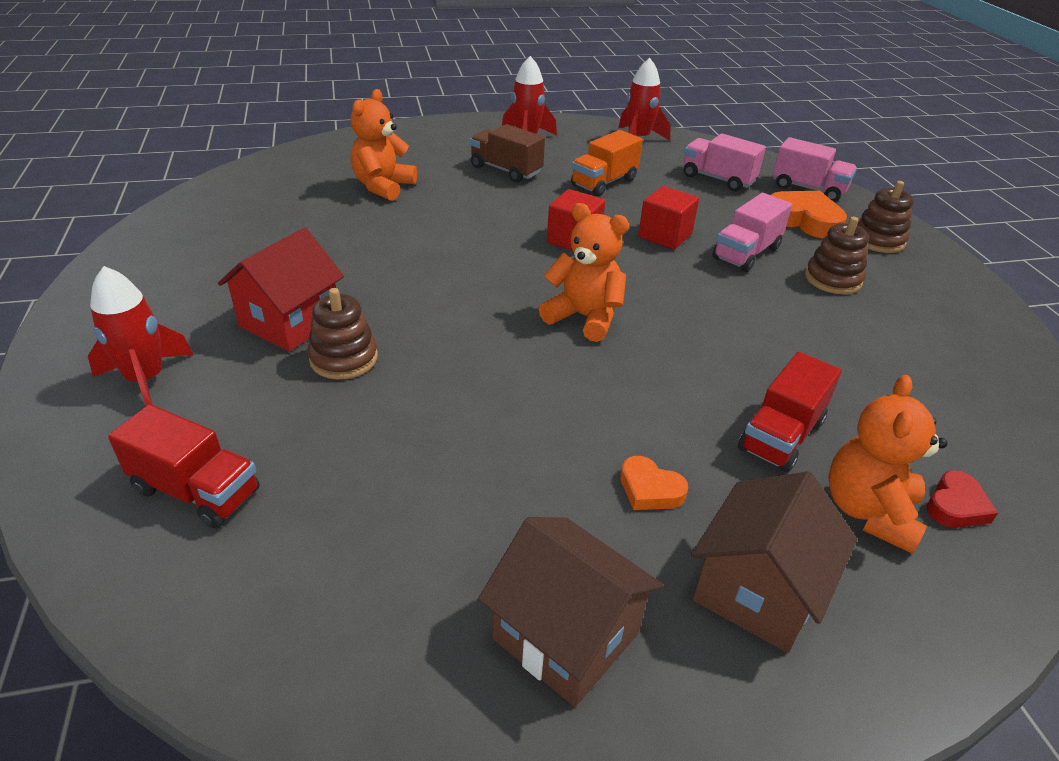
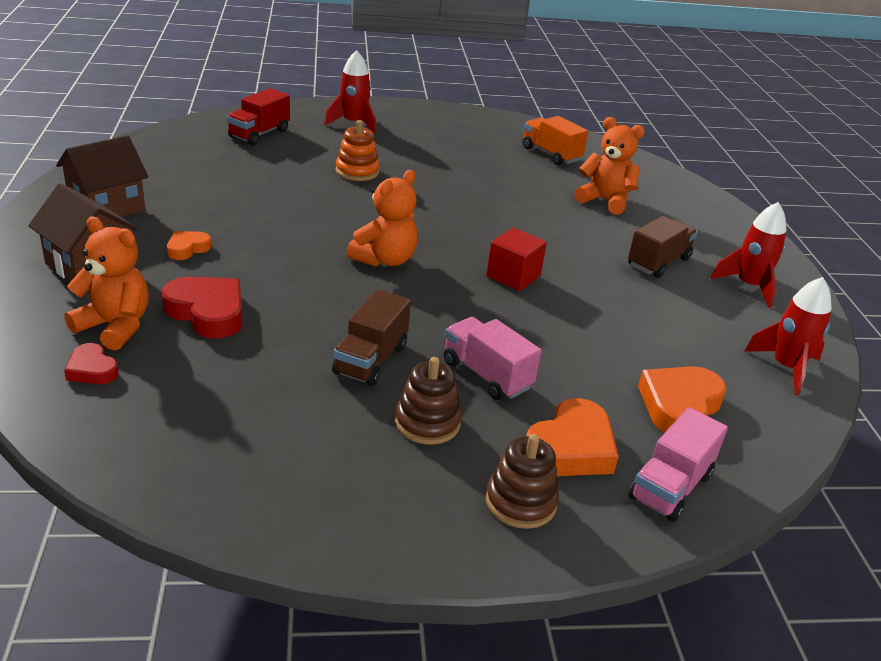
camera: 95 degrees right, 5 degrees down
(290, 322) = (401, 158): red house -> none
(344, 358) = (357, 171): brown stacking toy -> orange stacking toy
(604, 182) = (644, 316): orange truck -> orange truck (551, 154)
(665, 236) = (524, 330): red cube -> none
(718, 179) = (679, 406): pink truck -> orange heart
(774, 313) = (371, 360): none -> brown truck
(781, 435) = (207, 312): red truck -> red heart

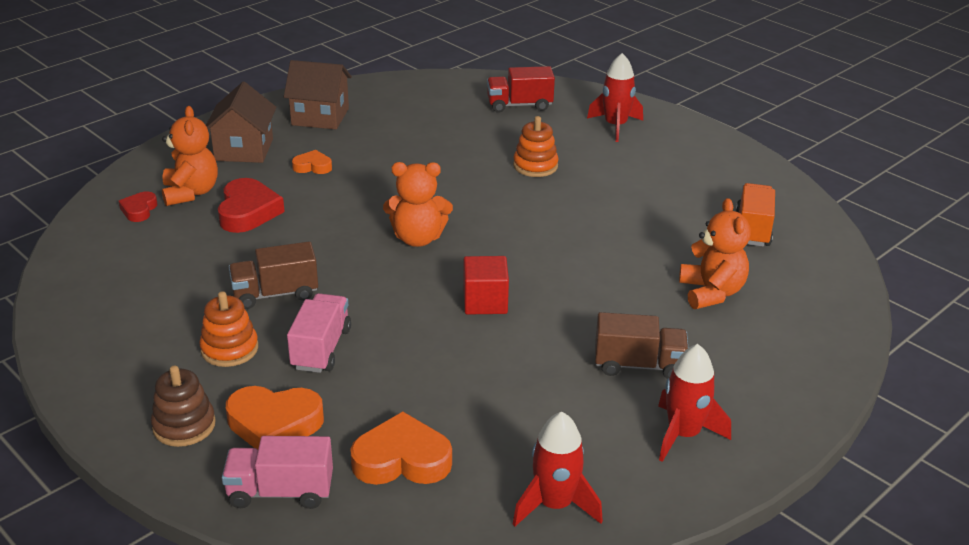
camera: 55 degrees right, 0 degrees up
(427, 422) = (229, 349): brown stacking toy -> orange stacking toy

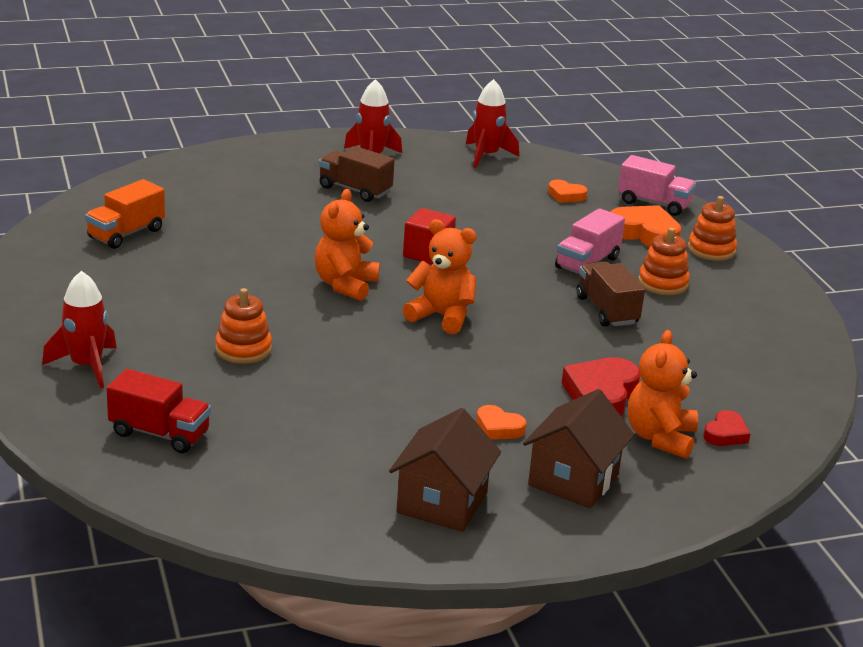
camera: 155 degrees left, 5 degrees down
(184, 425) = (711, 250): brown stacking toy -> orange stacking toy
(275, 294) = (607, 310): brown truck -> brown truck turned 120 degrees counterclockwise
(320, 117) = (442, 503): brown house -> brown house turned 75 degrees clockwise
(402, 459) = (566, 195): orange heart -> orange heart, size x0.56
(711, 293) = (237, 208): orange teddy bear -> orange teddy bear (345, 285)

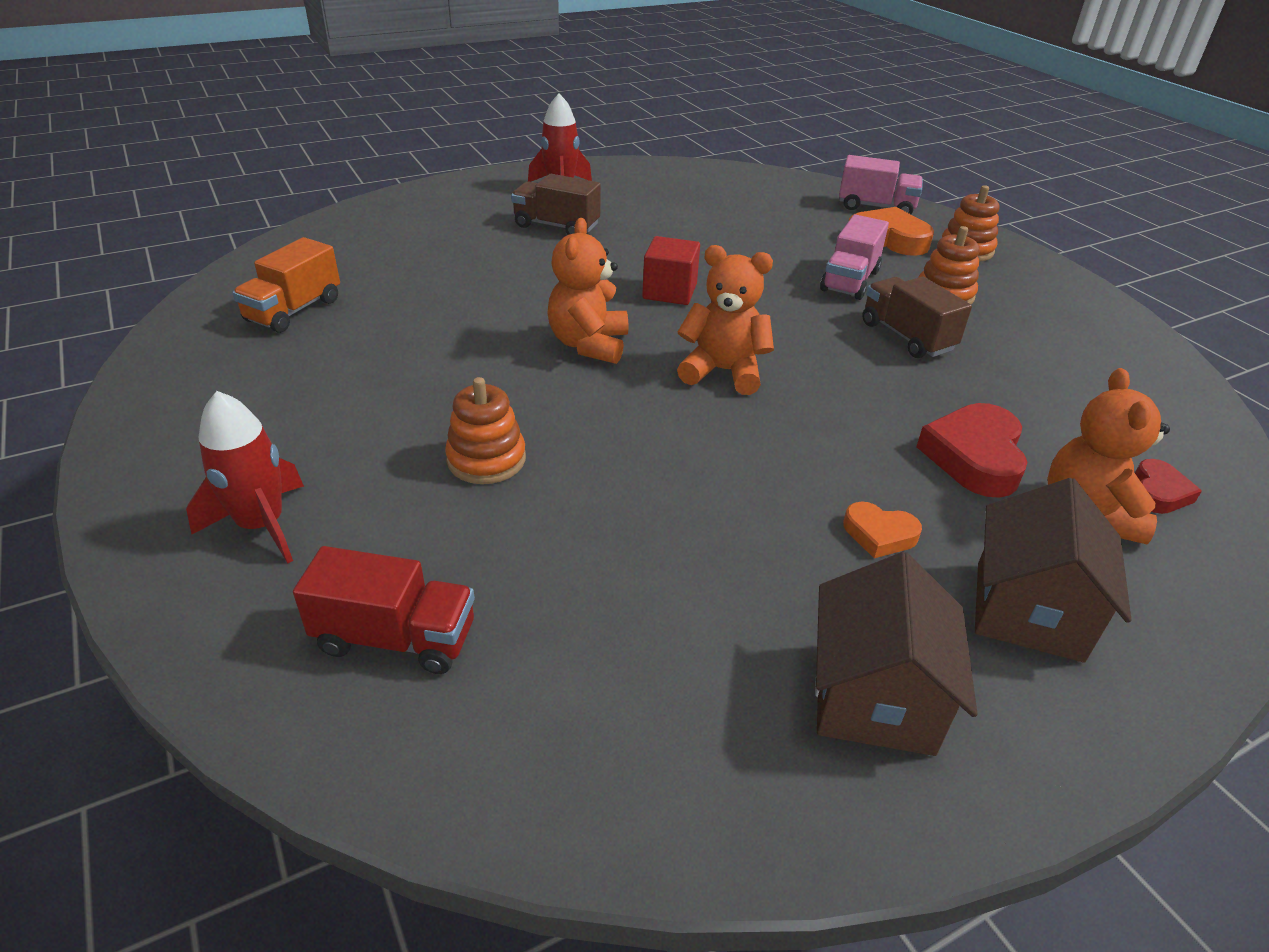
camera: 10 degrees left, 10 degrees up
(486, 156) = (680, 176): red rocket -> none
(566, 195) = (783, 208): orange heart -> none

